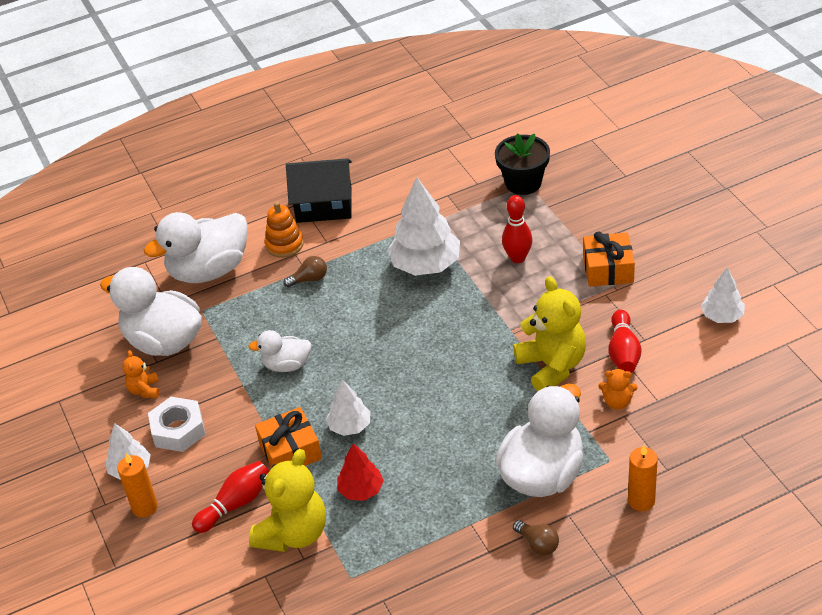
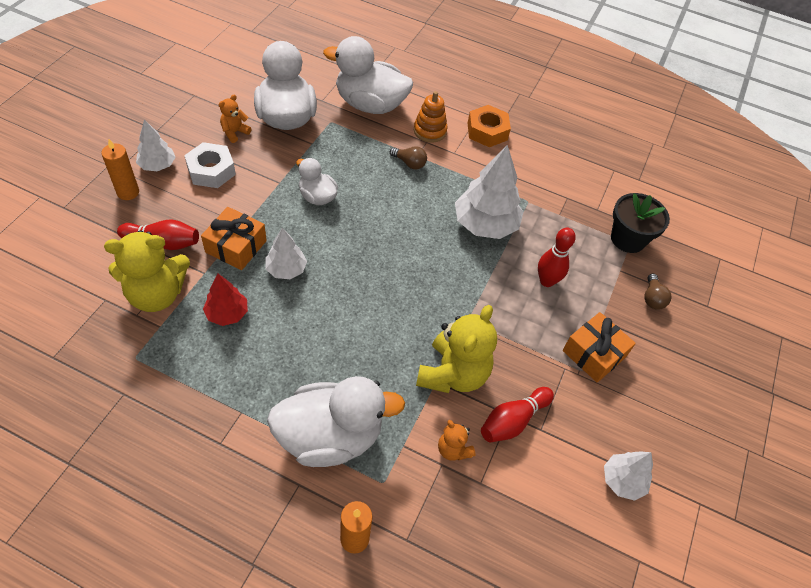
camera: 40 degrees right, 10 degrees up
(324, 205) = (487, 131): black house -> orange nut
(538, 544) = (250, 478): brown light bulb -> brown light bulb (652, 298)

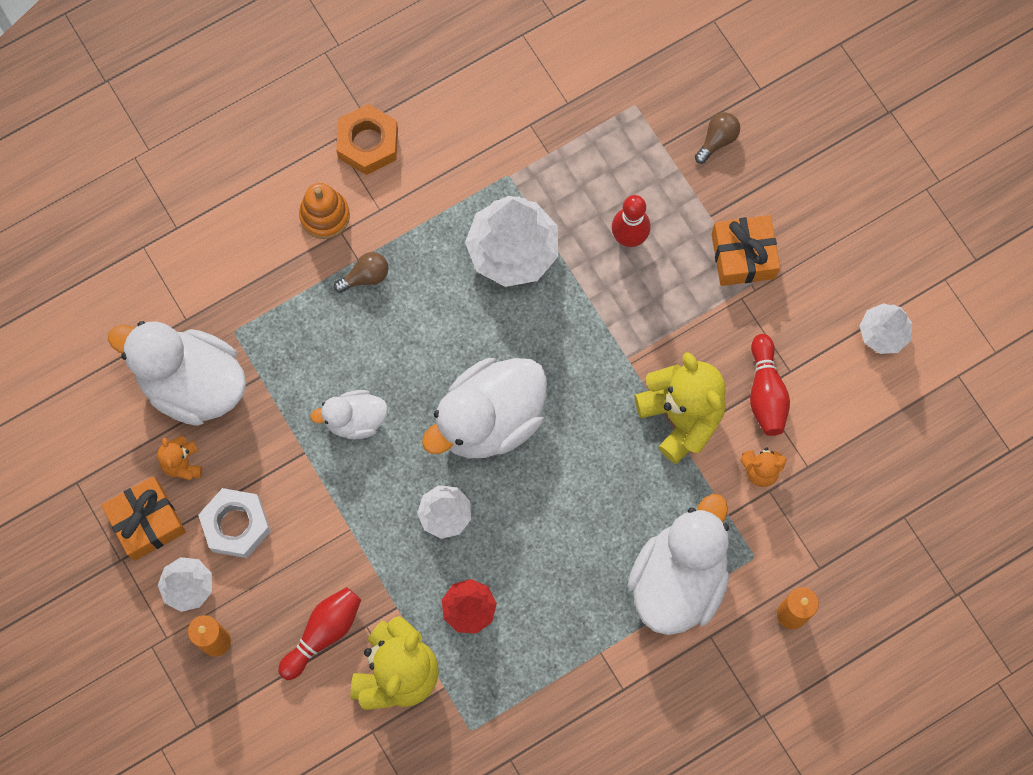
camera: 50 degrees left, 20 degrees up
(236, 246) = (378, 554): orange gift -> orange gift (147, 522)
(370, 104) = (231, 262): white duck -> white duck (489, 419)
(628, 239) = (628, 102): black flower pot -> none
(652, 298) = (717, 140): brown light bulb -> brown light bulb turned 90 degrees counterclockwise

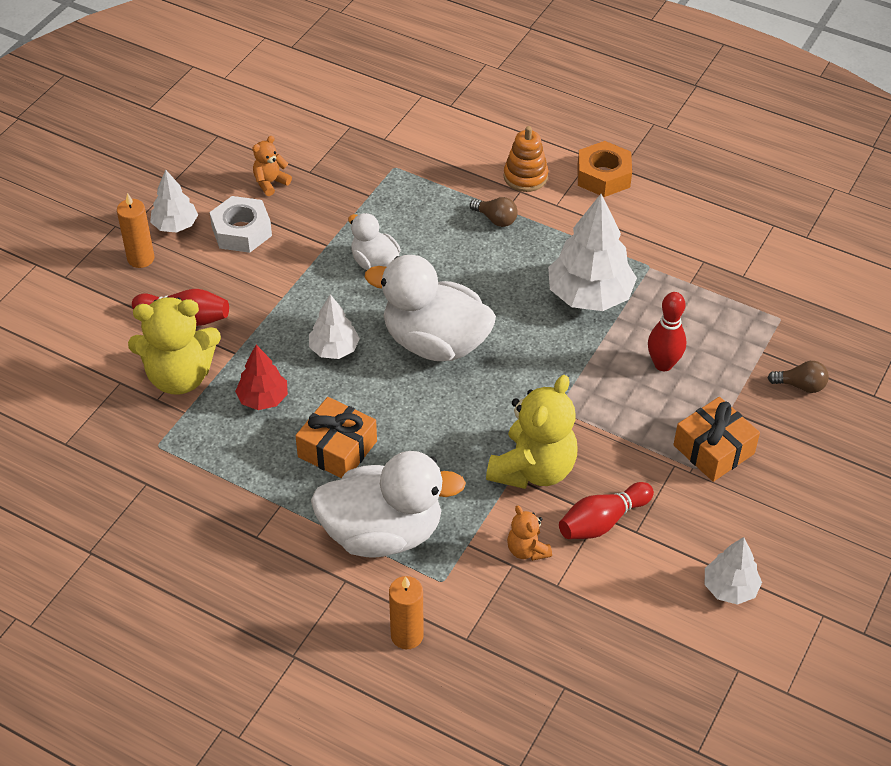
camera: 60 degrees right, 25 degrees down
(147, 522) = (212, 183): orange gift -> orange gift (337, 449)
(192, 384) = (336, 162): white duck -> none

